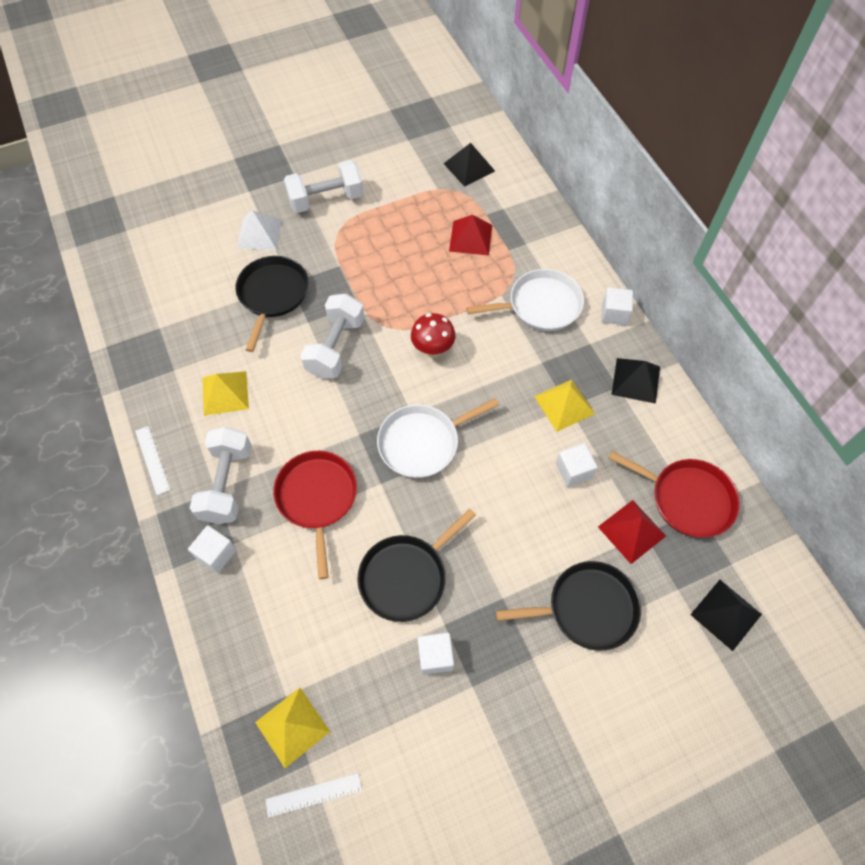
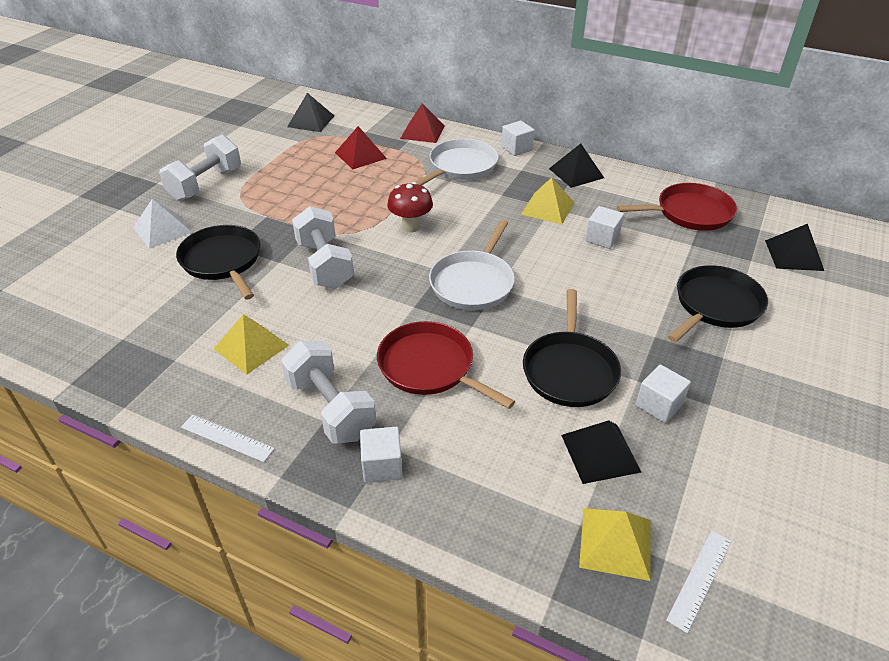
camera: 40 degrees left, 20 degrees down
(353, 658) = (600, 453): none -> black pyramid
(631, 531) = (682, 248): red pyramid -> red pyramid (422, 132)

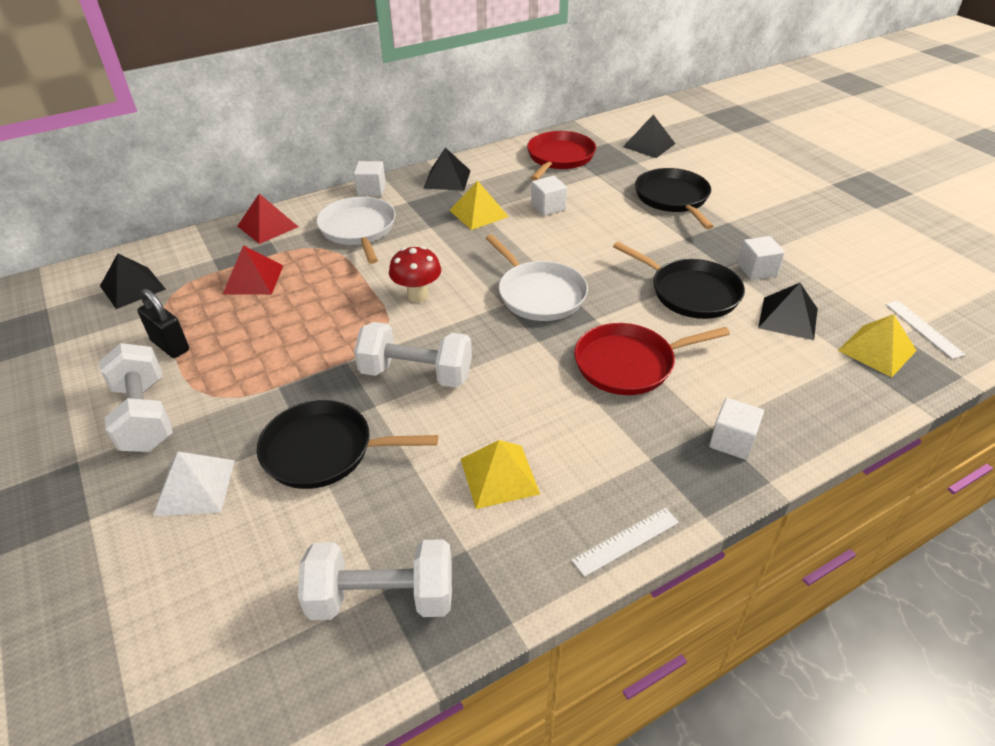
camera: 55 degrees left, 0 degrees up
(270, 160) = (170, 346): none -> black padlock
(331, 408) = (637, 448): white dumbbell -> white dumbbell (382, 598)

